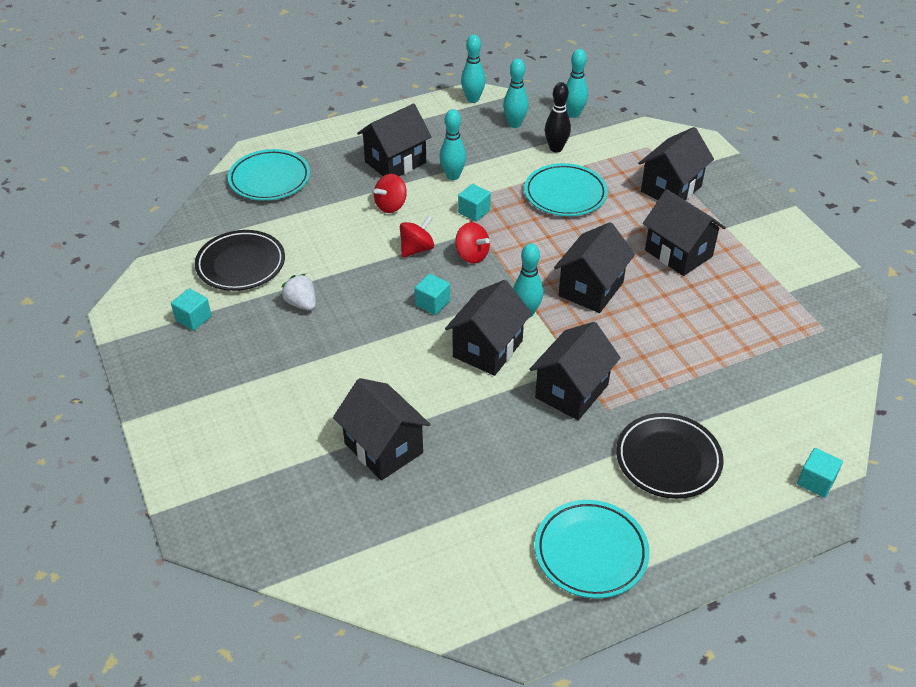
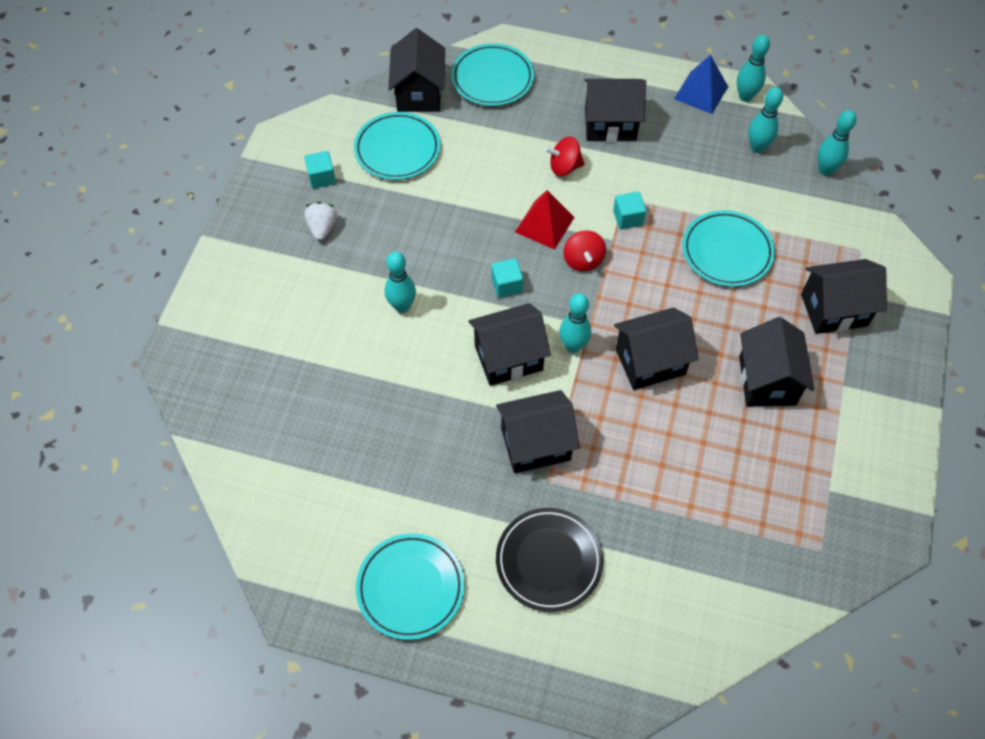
camera: 40 degrees right, 15 degrees up
(241, 264) = (397, 149): black plate -> turquoise plate
(301, 303) = (409, 216): white strawberry -> white strawberry (322, 228)
(383, 448) = (350, 387): black house -> black house (419, 93)
(417, 249) = (544, 224): red spinning top -> red pyramid
(439, 112) = (701, 92): none -> blue pyramid
(453, 176) = (645, 169): turquoise bowling pin -> turquoise bowling pin (402, 306)
(556, 148) = (769, 198): black bowling pin -> none
(816, 481) = (649, 676): turquoise cube -> none

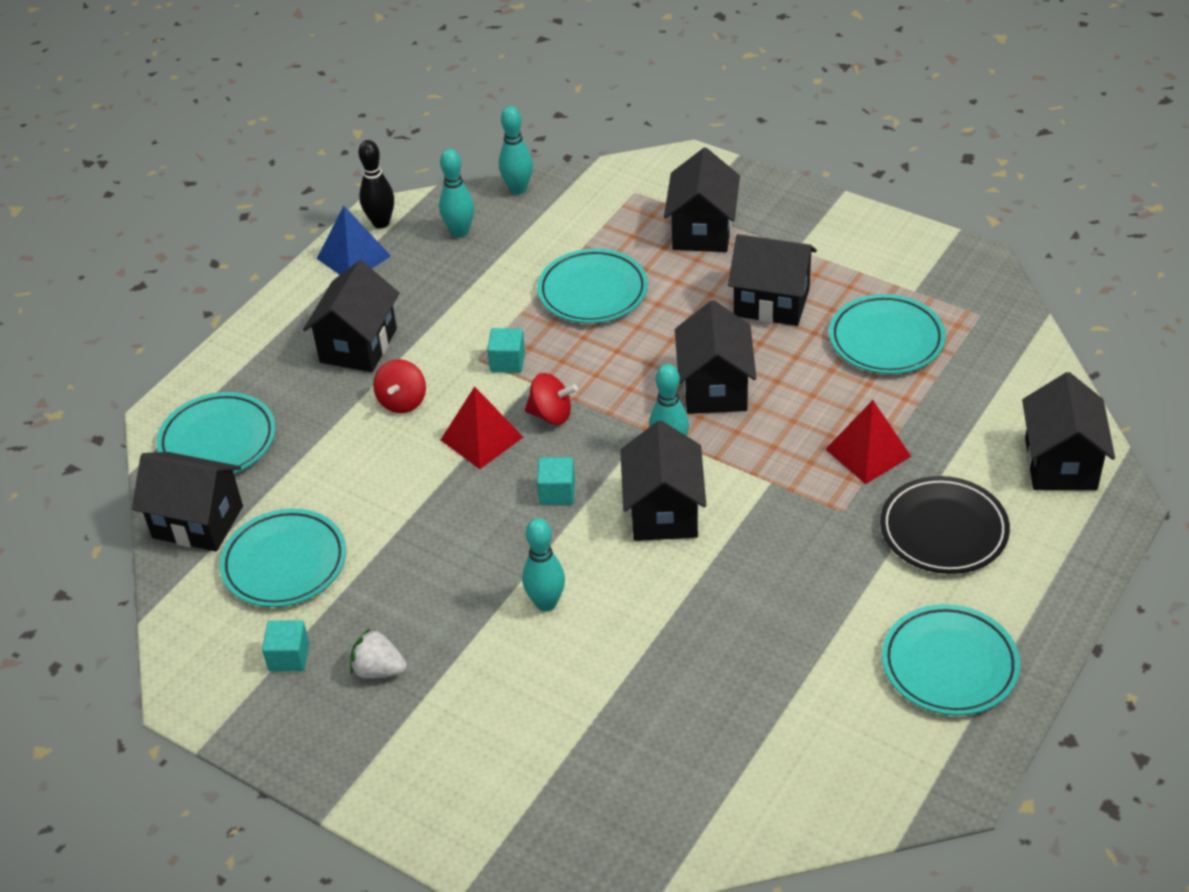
camera: 70 degrees left, 15 degrees down
(535, 444) = (791, 511): black house -> black house (1060, 464)
(617, 488) = (868, 452): none -> red pyramid
(745, 97) = (381, 223): turquoise bowling pin -> black bowling pin
(756, 478) = (886, 340): none -> turquoise plate

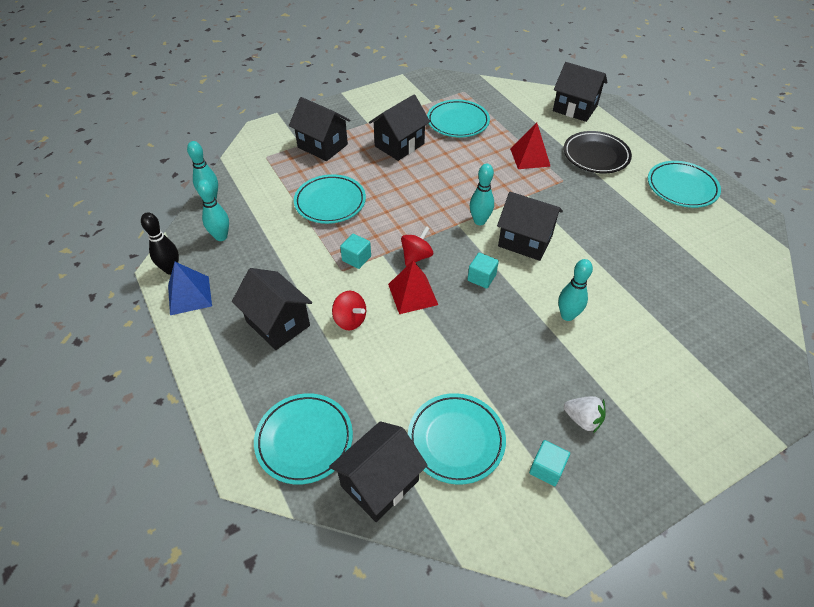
camera: 65 degrees left, 5 degrees up
(379, 670) = (582, 419): white strawberry -> white strawberry turned 105 degrees counterclockwise
(715, 388) = (446, 187): black house -> none

